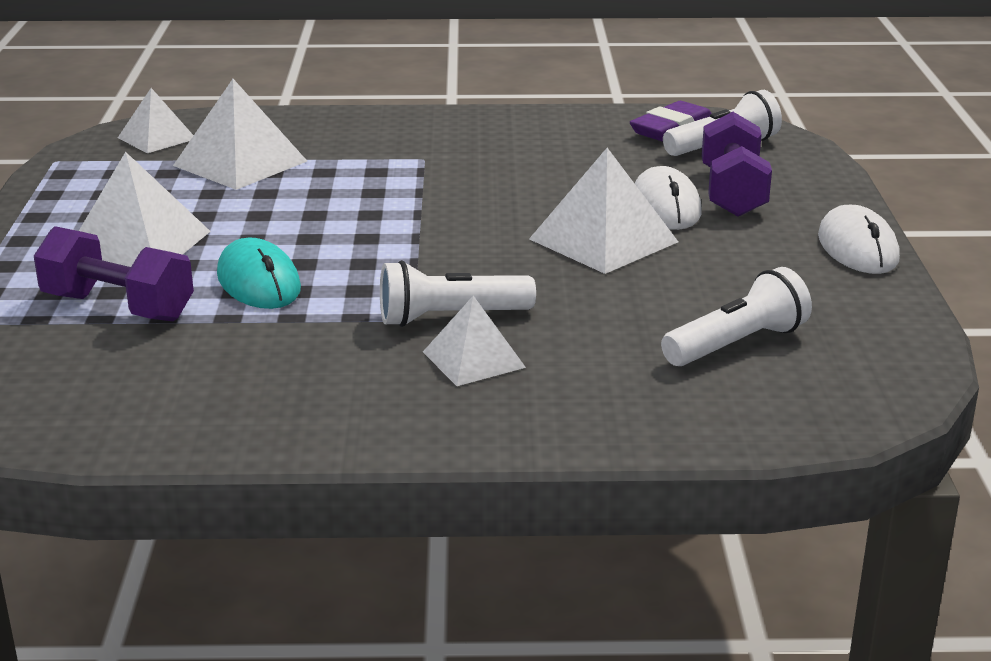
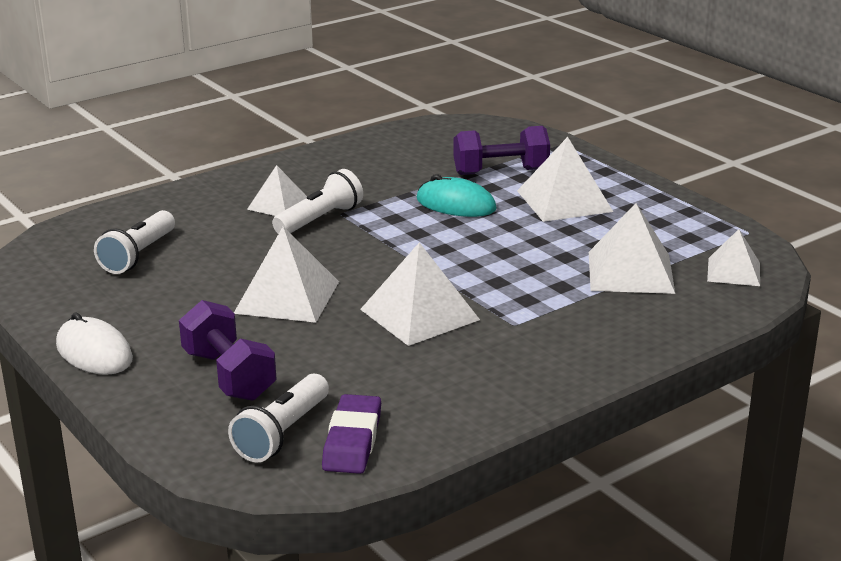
camera: 145 degrees right, 0 degrees up
(493, 188) = (419, 314): none -> white pyramid
(665, 206) = (271, 342): white mouse -> none

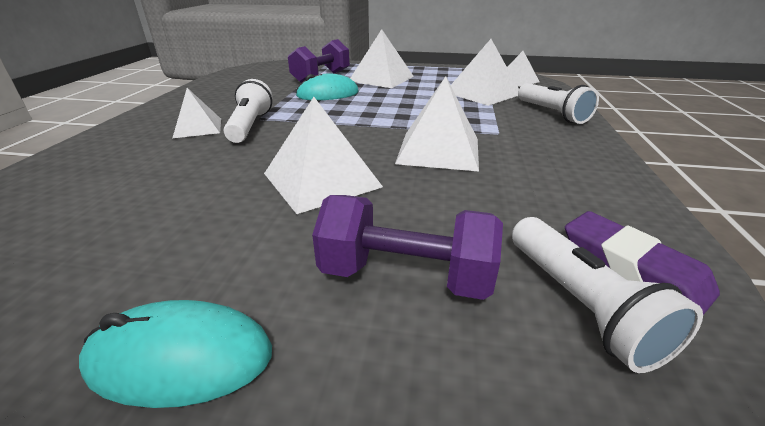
camera: 45 degrees left, 5 degrees up
(94, 352) = (180, 357): white mouse -> turquoise mouse
(138, 255) = (96, 209): white flashlight -> white flashlight (552, 113)

